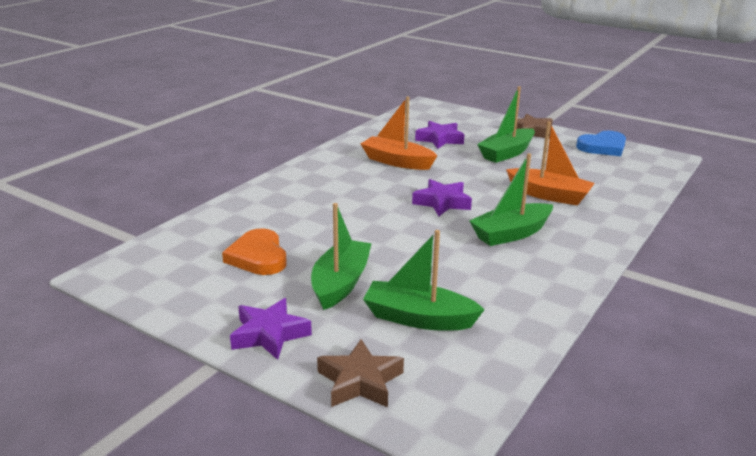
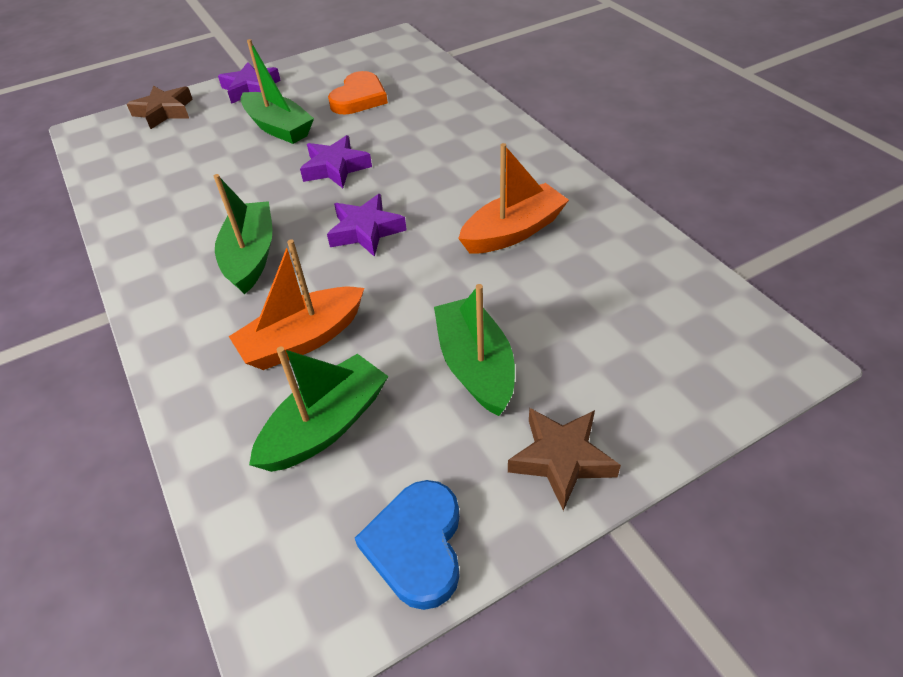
camera: 120 degrees right, 20 degrees up
(258, 257) = (359, 98): orange heart -> orange heart turned 105 degrees clockwise
(418, 318) = (193, 151): green boat -> green boat (326, 425)
(440, 139) = (580, 306): purple star -> purple star (335, 168)

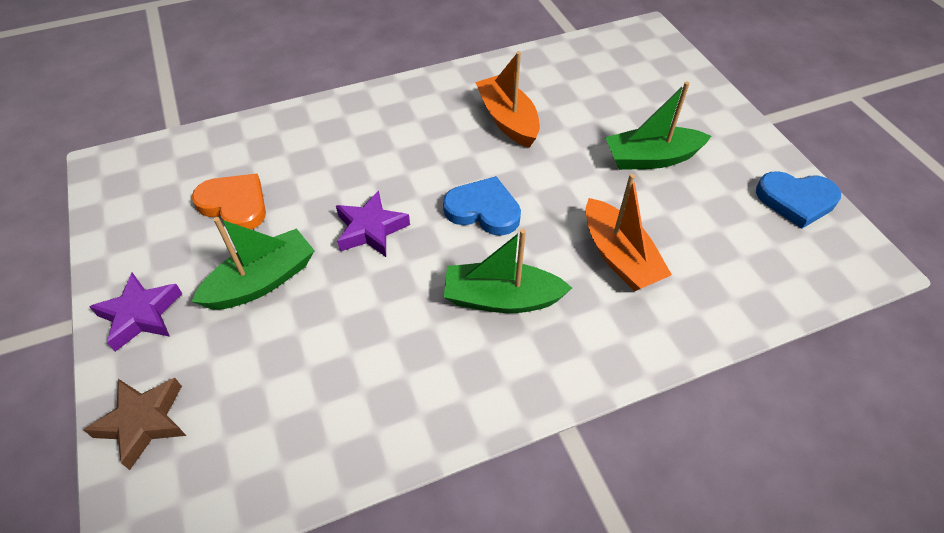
camera: 85 degrees left, 5 degrees up
(326, 425) = (708, 242): green boat -> none
(366, 231) = (483, 210): purple star -> blue heart
(561, 459) = (727, 131): brown star -> none

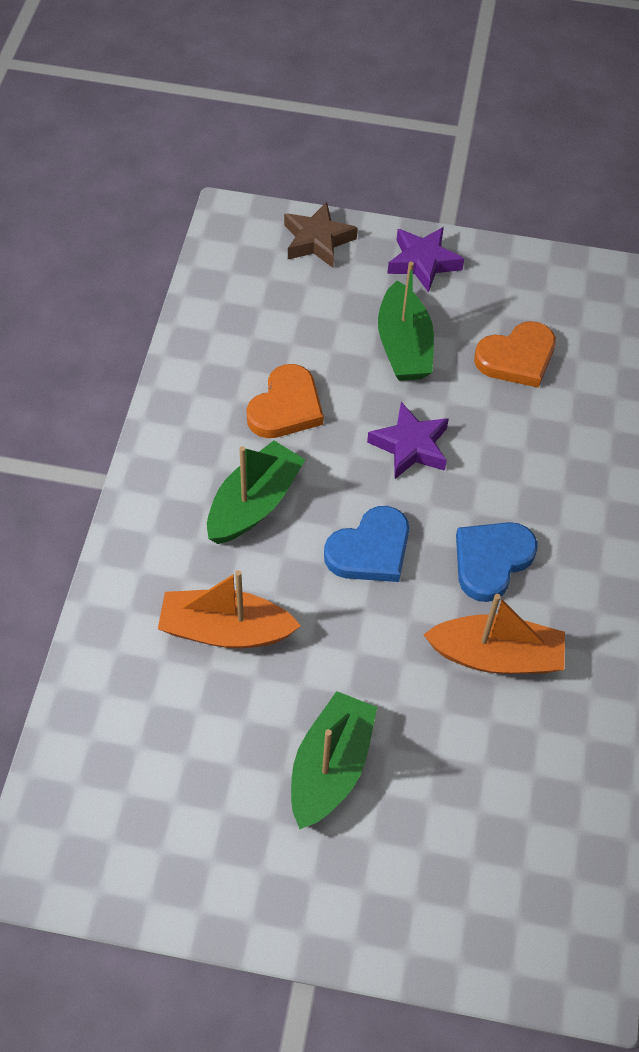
camera: 120 degrees right, 5 degrees up
(387, 330) = (286, 407): none -> orange heart
(796, 200) = (159, 875): blue heart -> blue heart (491, 561)

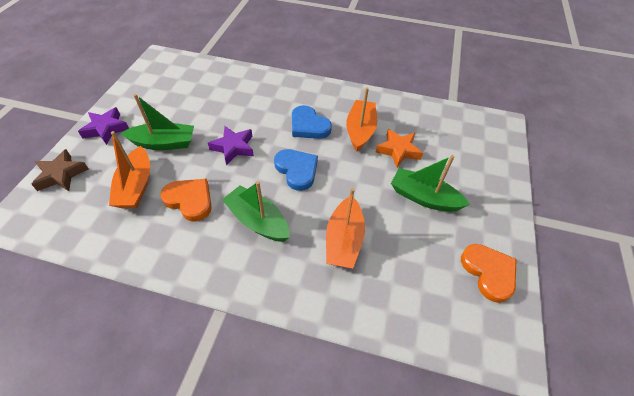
camera: 85 degrees left, 5 degrees down
(306, 334) = (136, 186): none -> orange boat
(450, 728) = (398, 150): none -> orange star
(517, 358) = (189, 102): orange heart -> orange heart (488, 272)

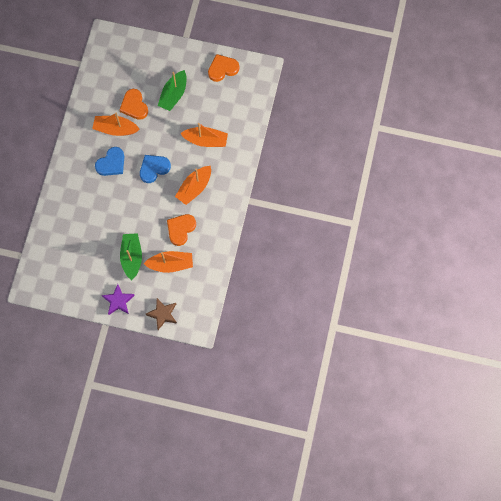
camera: 90 degrees left, 20 degrees up
(233, 147) = (134, 211): purple star -> none
(257, 221) = (194, 188): green boat -> orange boat
(398, 150) = (134, 106): orange star -> orange heart

